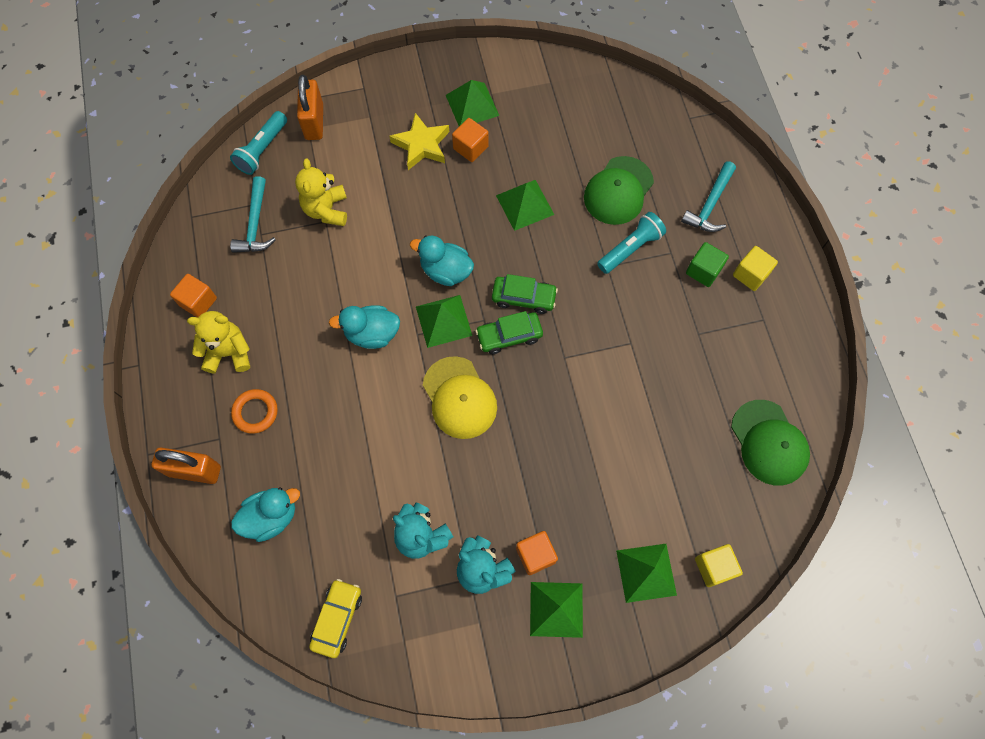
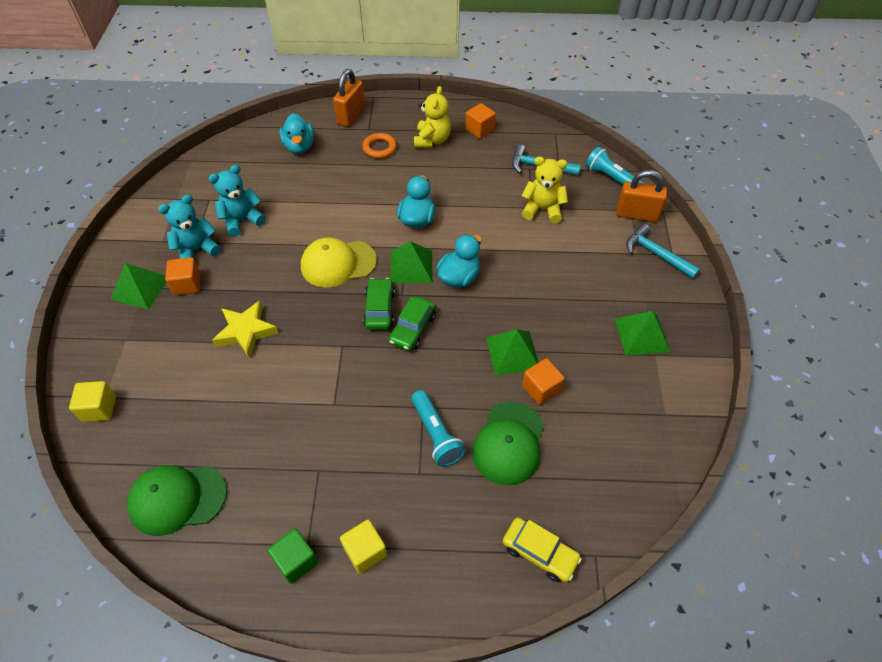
camera: 105 degrees right, 15 degrees down
(337, 619) = (212, 168): yellow car -> yellow car (539, 552)
(422, 145) = (598, 285): yellow star -> yellow star (246, 331)
(470, 148) = (589, 323): orange cube -> orange cube (541, 389)
(618, 191) = (509, 443): green cap -> green cap turned 120 degrees counterclockwise
(646, 573) = (128, 355): green pyramid -> none
(703, 271) = (387, 500): green cube -> green cube (296, 561)
(710, 205) = (467, 537): turquoise hammer -> turquoise hammer (656, 254)

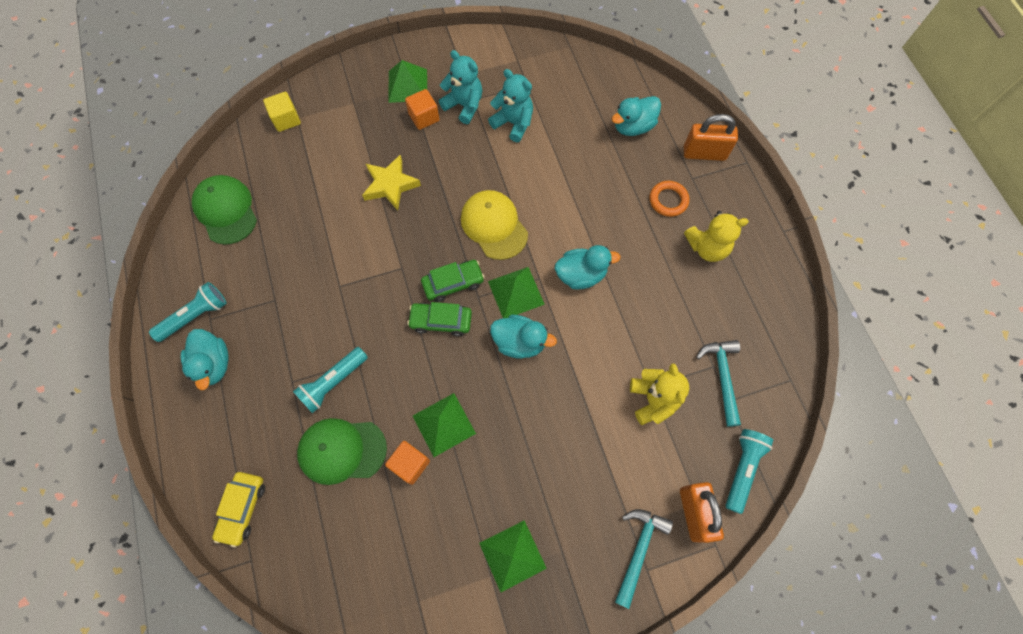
camera: 70 degrees right, 15 degrees up
(296, 561) = (195, 316): green cube -> turquoise flashlight
(365, 551) = (213, 364): yellow cube -> turquoise duck
(479, 130) = (751, 291): orange cube -> none

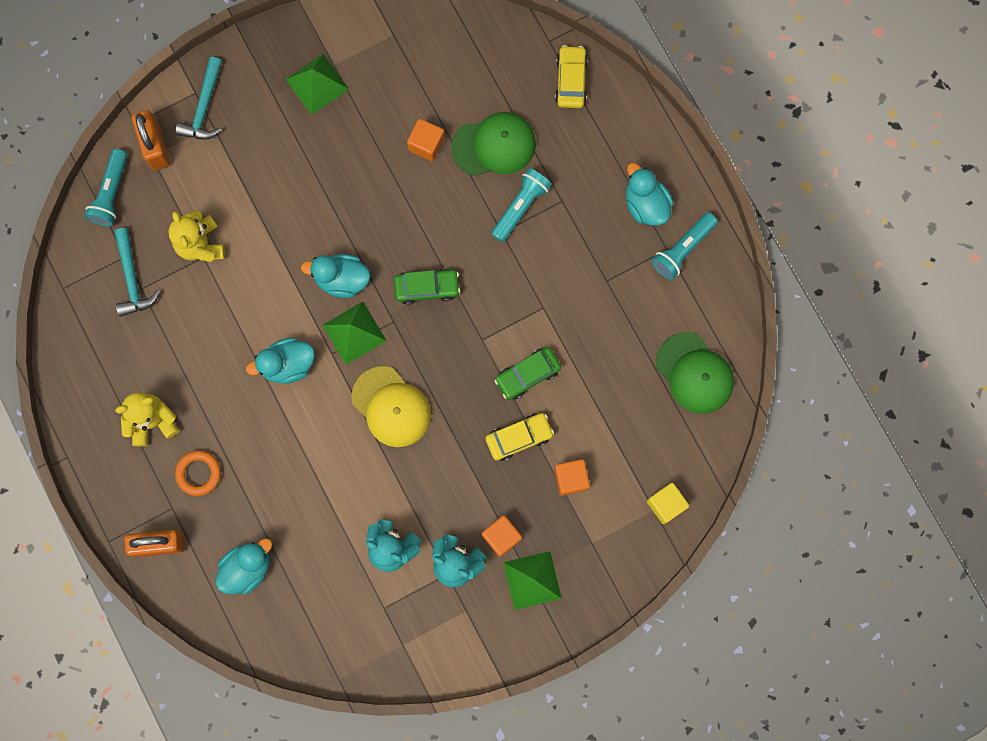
camera: 170 degrees right, 10 degrees up
(356, 149) = (571, 478): none -> orange cube
(390, 185) = (519, 437): yellow star -> yellow car
(444, 424) = (402, 186): green pyramid -> none
(453, 283) = (423, 331): green car -> green car (527, 375)

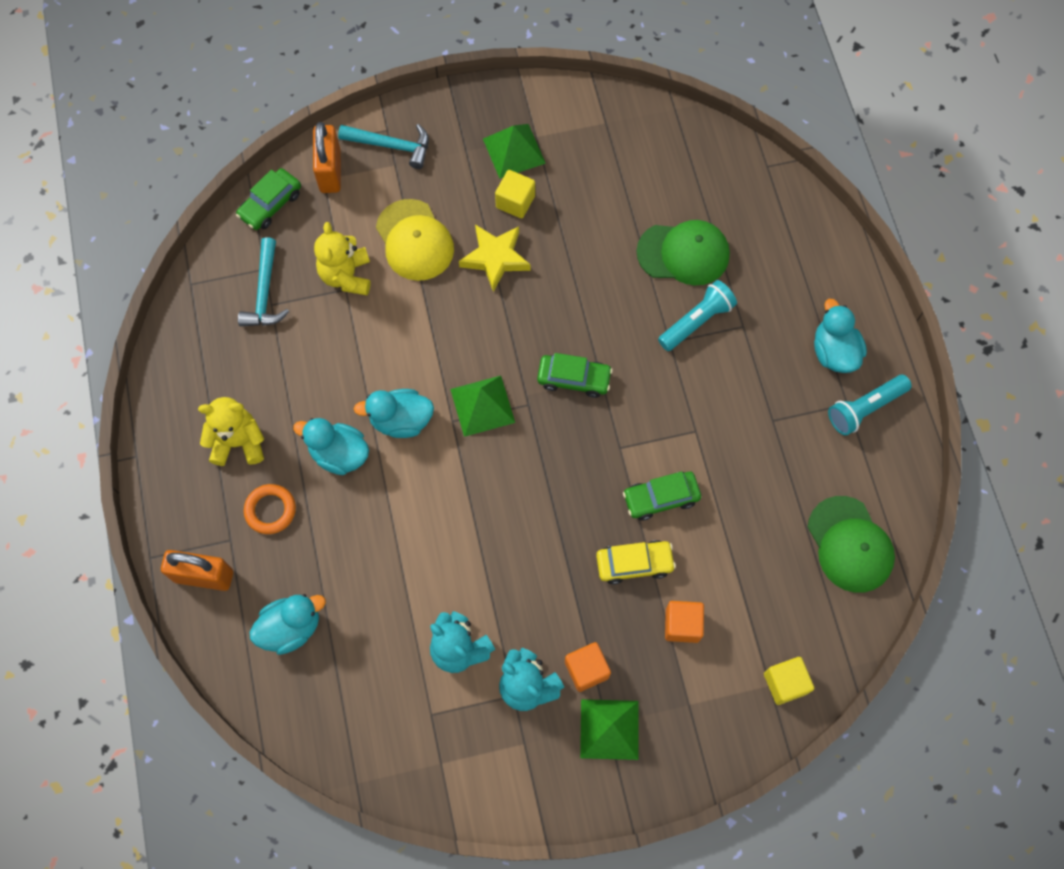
camera: 15 degrees right, 10 degrees down
(111, 193) = (270, 204): turquoise flashlight -> green car
(204, 107) = (391, 146): turquoise hammer -> turquoise hammer turned 105 degrees counterclockwise
(328, 193) = (495, 258): none -> yellow star
(331, 134) = (515, 202): none -> yellow cube
(341, 279) = (484, 348): turquoise duck -> turquoise duck (339, 454)
(391, 407) = (501, 494): yellow cap -> yellow cap (414, 240)
(426, 144) = (612, 235): orange cube -> none
(571, 80) = (781, 209): yellow car -> none

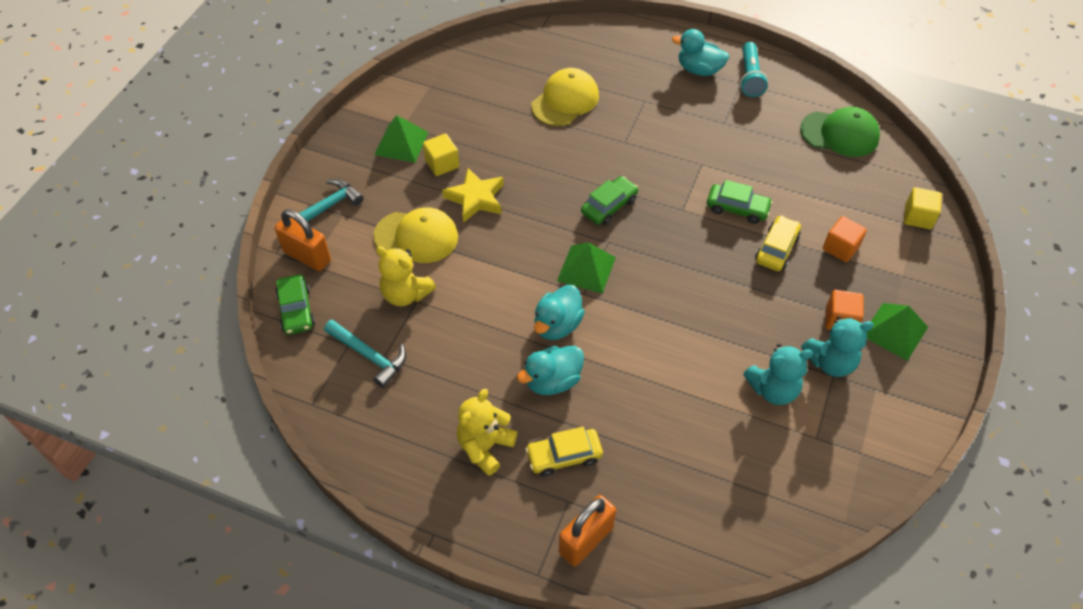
camera: 55 degrees left, 15 degrees down
(270, 510) = (564, 456): orange ring -> yellow car
(291, 628) = (679, 497): turquoise duck -> none
(661, 498) = (737, 208): green car -> green car turned 90 degrees counterclockwise
(683, 253) = (565, 100): green cap -> yellow cap
(696, 321) = (621, 121): turquoise flashlight -> none

